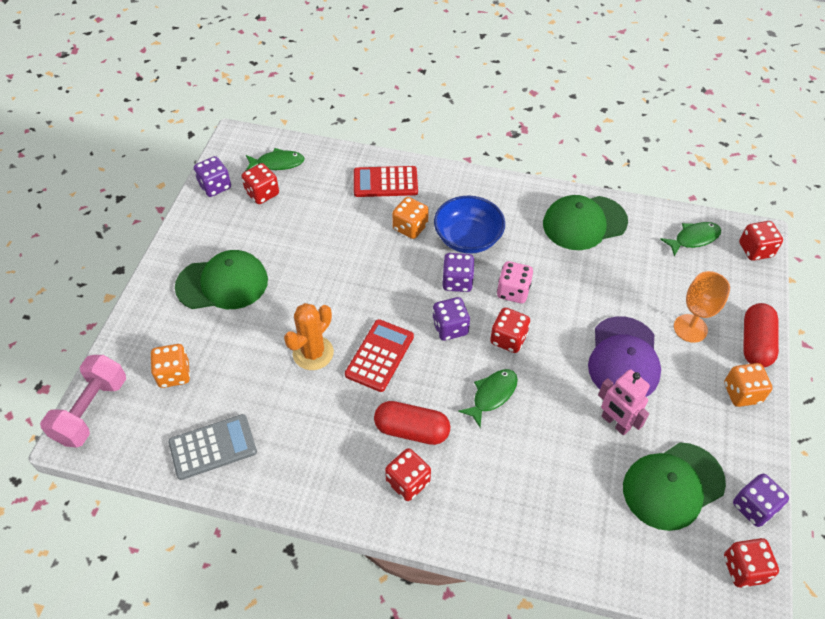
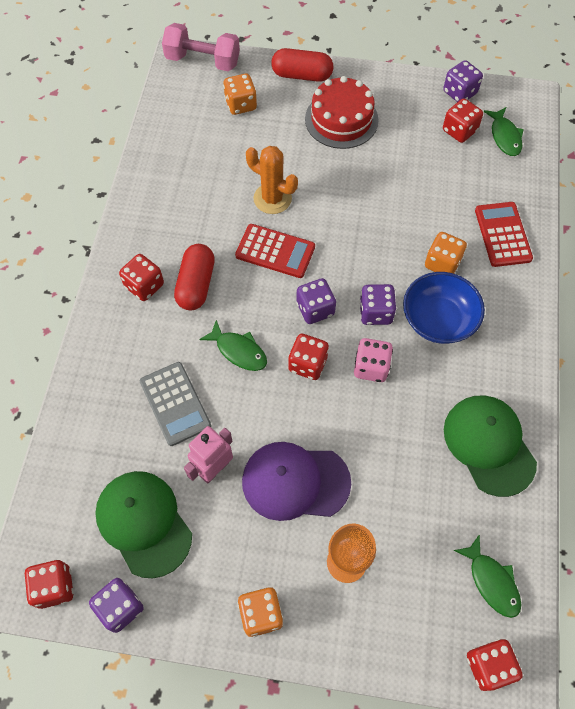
camera: 85 degrees right, 10 degrees up
(213, 447) = (173, 143): grey calculator -> grey calculator (175, 403)
(222, 283) = (341, 119): green cap -> red cake
(755, 343) = (334, 642): red capsule -> red capsule (302, 75)

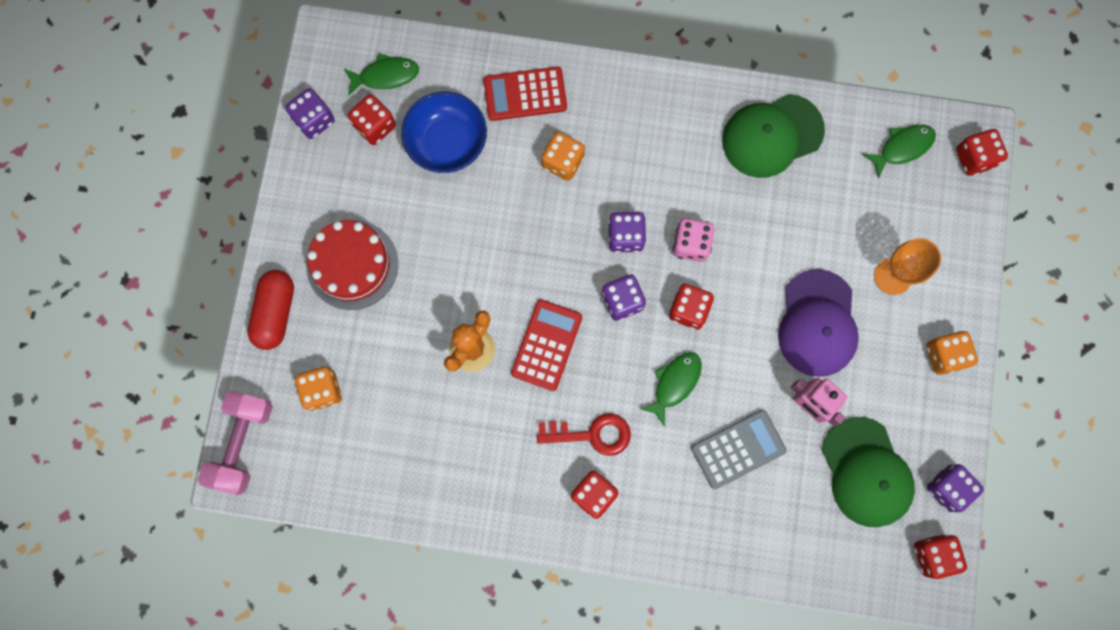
camera: 90 degrees left, 15 degrees up
(144, 523) = (866, 472): green cap -> green cap turned 75 degrees counterclockwise
(196, 285) = (591, 434): red capsule -> red key
(438, 320) = (633, 172): blue bowl -> blue bowl (447, 142)

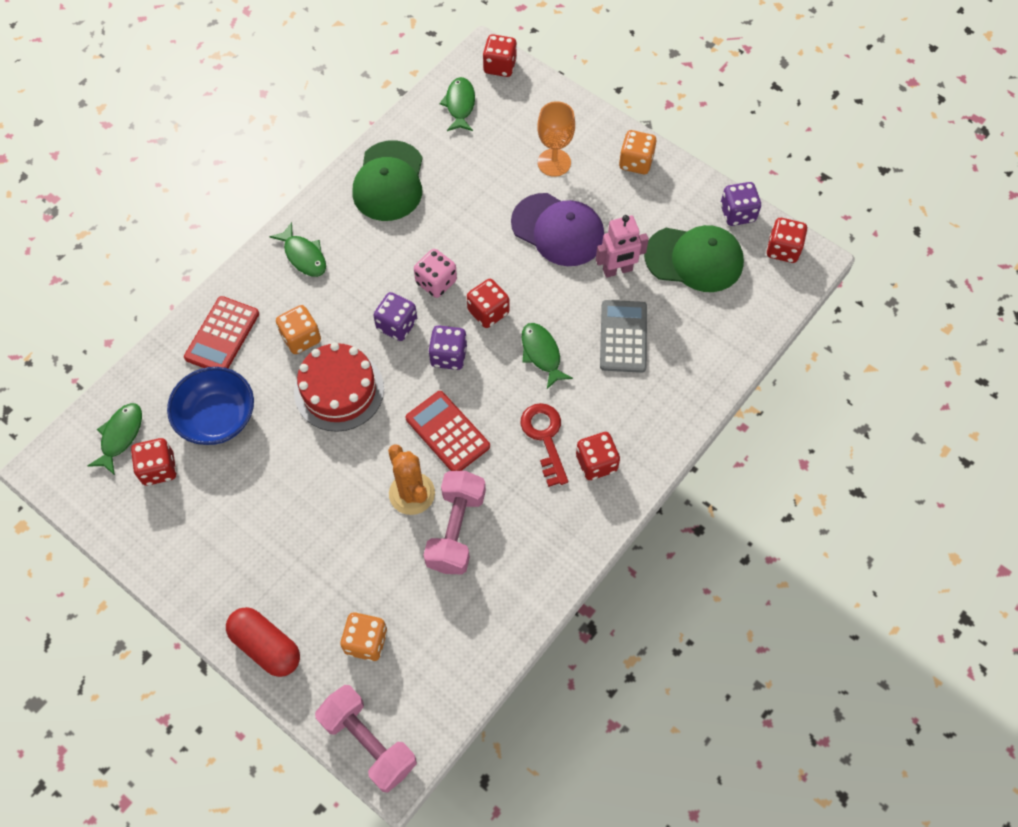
camera: 60 degrees left, 15 degrees down
(314, 120) = (114, 517): purple dice -> none
(352, 265) = (269, 554): red cake -> red cake (339, 390)
(460, 407) = (456, 530): none -> pink dumbbell
(591, 434) = (545, 438): red key -> red key turned 45 degrees counterclockwise
(646, 111) = (304, 256): none -> green fish

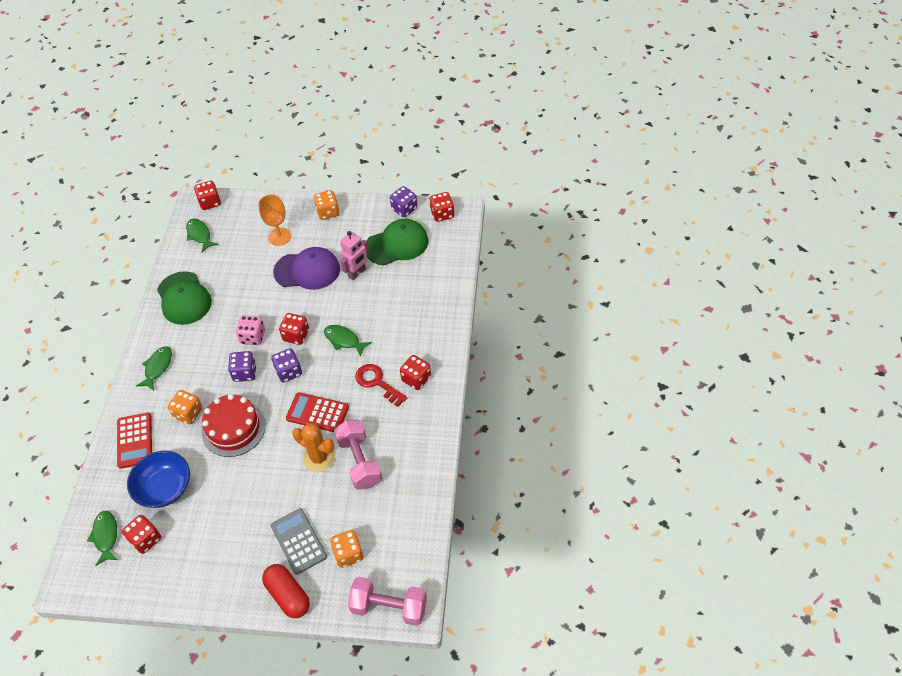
camera: 30 degrees left, 10 degrees down
(266, 646) = (288, 595): red capsule -> red capsule turned 45 degrees clockwise
(304, 256) = (157, 367): green fish -> green fish turned 90 degrees counterclockwise
(623, 336) = (385, 305): grey calculator -> grey calculator (298, 541)

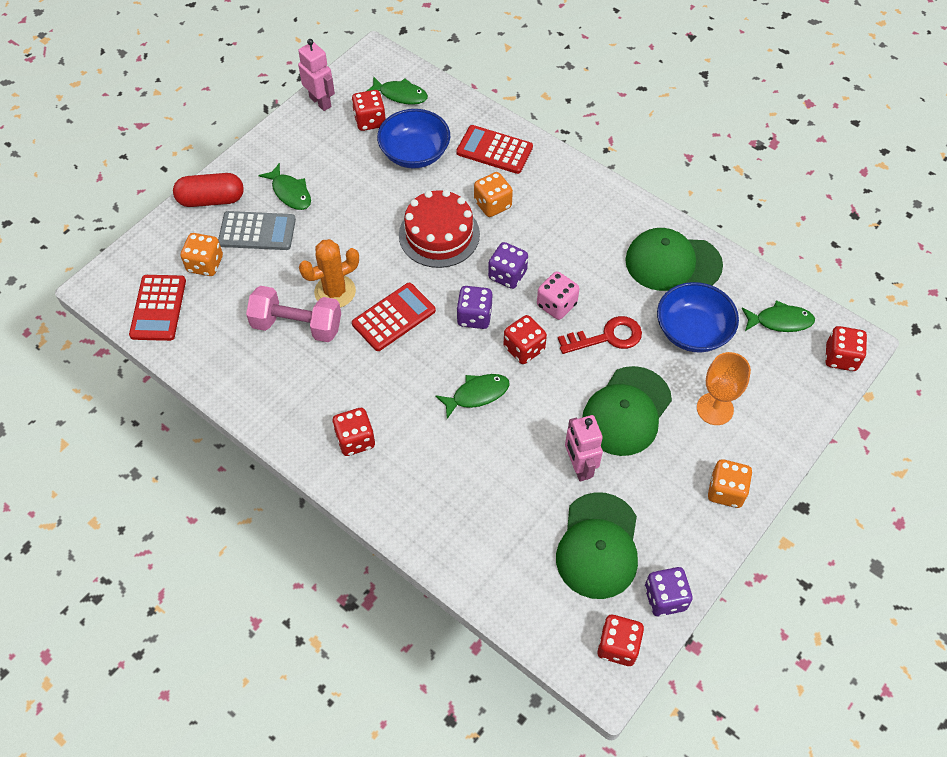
camera: 120 degrees right, 5 degrees up
(142, 589) = (320, 102): none -> pink robot
(157, 367) = (580, 201): green fish -> green fish (290, 192)
(231, 267) = (692, 331): none -> blue bowl
(307, 270) = (626, 411): purple cap -> green cap
(377, 383) = (384, 396): red key -> red key (607, 337)
(389, 607) = (122, 269): pink dumbbell -> none
(404, 556) = (158, 308): none -> red calculator

